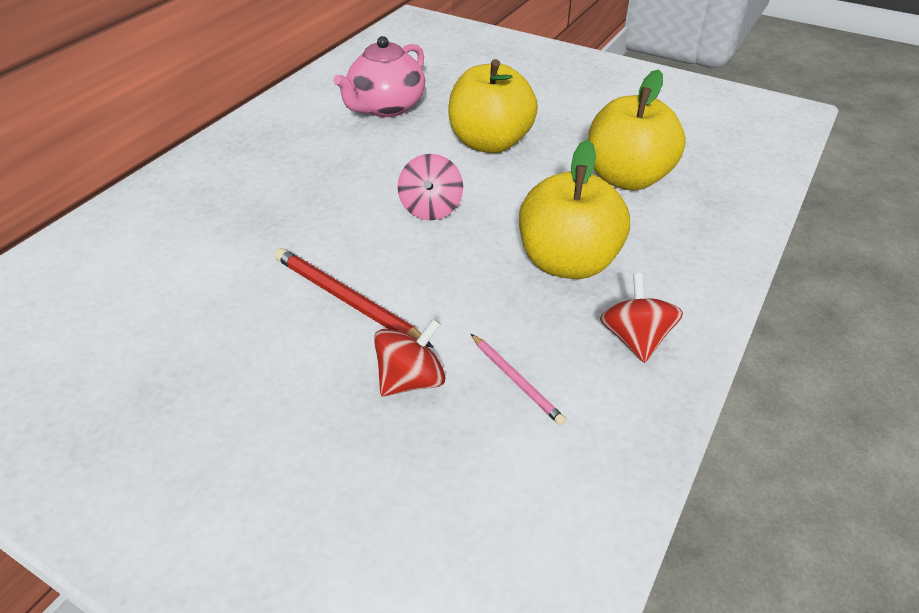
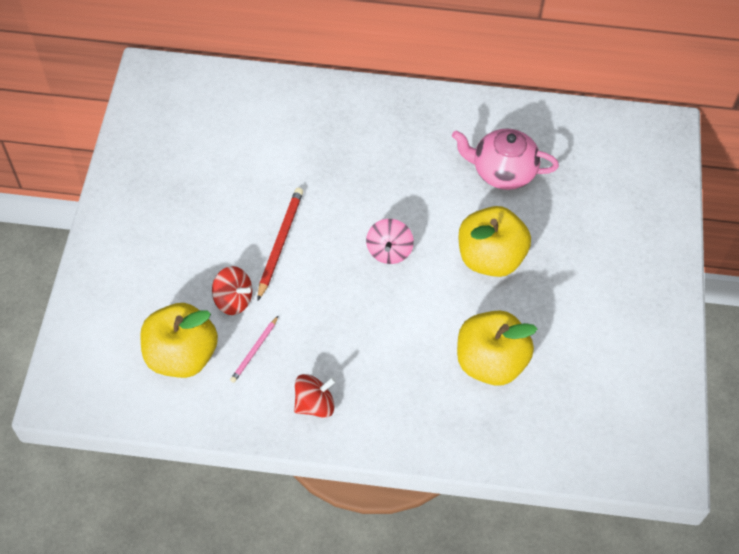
camera: 65 degrees right, 15 degrees up
(431, 208) = (389, 251): pink spinning top -> pink spinning top turned 60 degrees counterclockwise
(567, 262) = (370, 349): yellow apple -> yellow apple (182, 355)

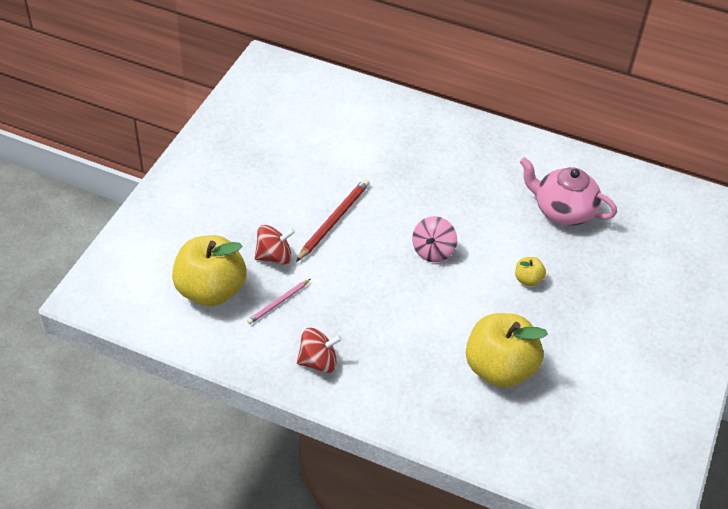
camera: 15 degrees right, 10 degrees down
(233, 300) = (274, 256): red spinning top -> red spinning top turned 60 degrees counterclockwise
(490, 258) = (528, 279): yellow apple -> yellow apple, size x0.43

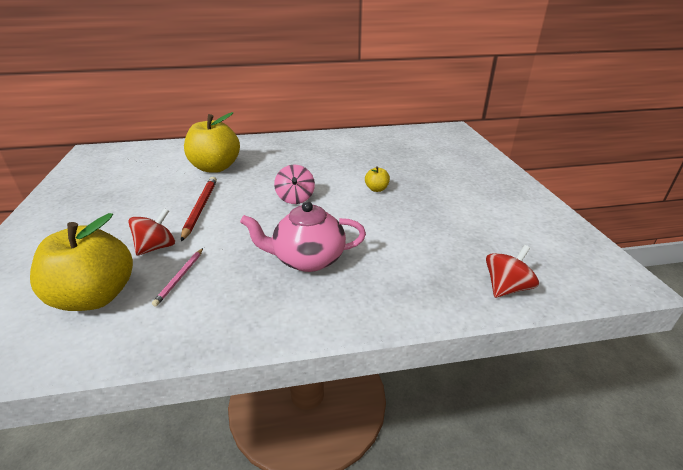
camera: 30 degrees left, 15 degrees down
(318, 362) = (252, 305): red spinning top -> red spinning top (506, 288)
(499, 368) = (412, 242): yellow apple -> yellow apple (215, 167)
(562, 211) = (362, 154): pink teapot -> pink teapot (307, 259)

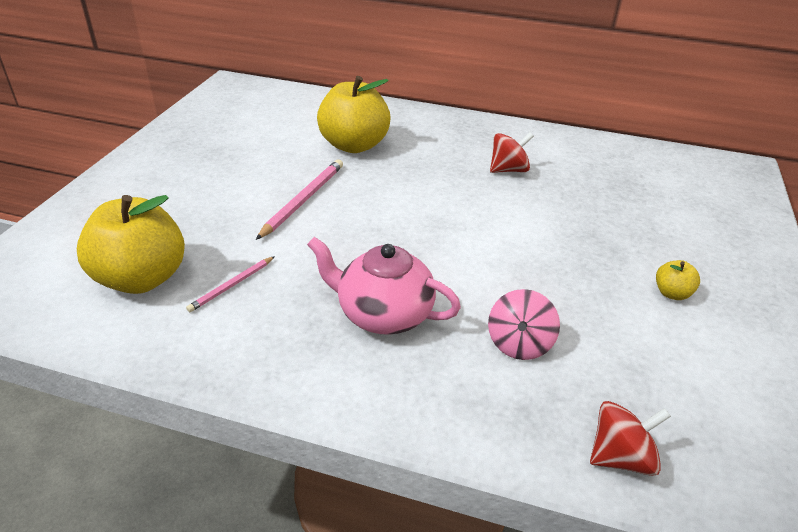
camera: 25 degrees right, 5 degrees up
(157, 247) = (229, 238): red spinning top -> red spinning top (508, 170)
(200, 208) = (303, 200): red pencil -> pink pencil
(295, 198) = (424, 220): pink spinning top -> pink spinning top (519, 343)
(376, 189) = (543, 240): yellow apple -> yellow apple (672, 293)

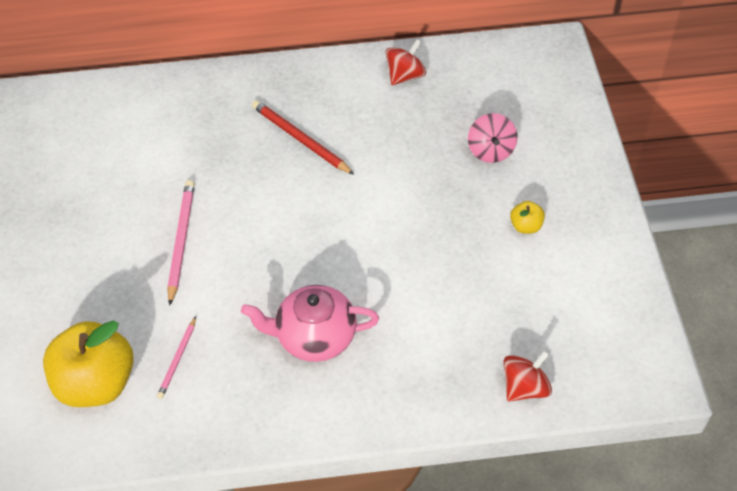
camera: 20 degrees left, 15 degrees up
(354, 145) = (188, 150): yellow apple -> none
(458, 164) = (300, 139): none -> red pencil
(508, 170) = (349, 129): red spinning top -> red spinning top (405, 75)
(519, 343) = (428, 322): pink spinning top -> pink spinning top (491, 151)

